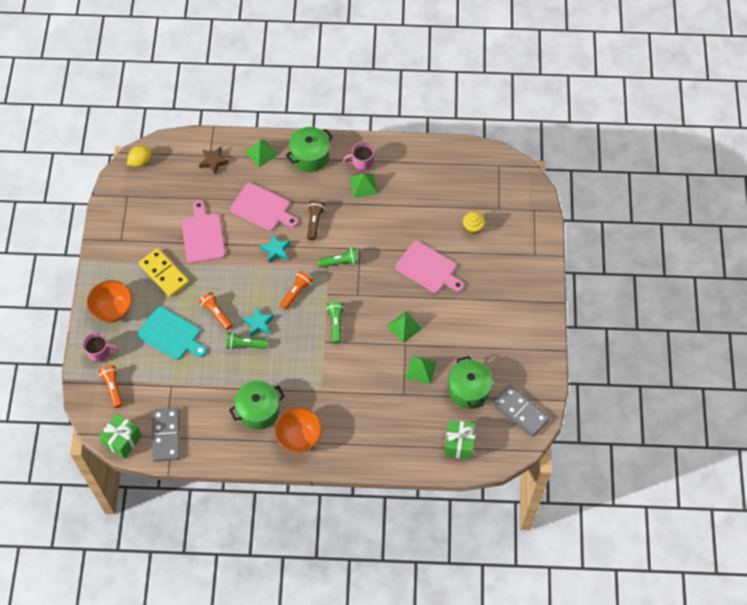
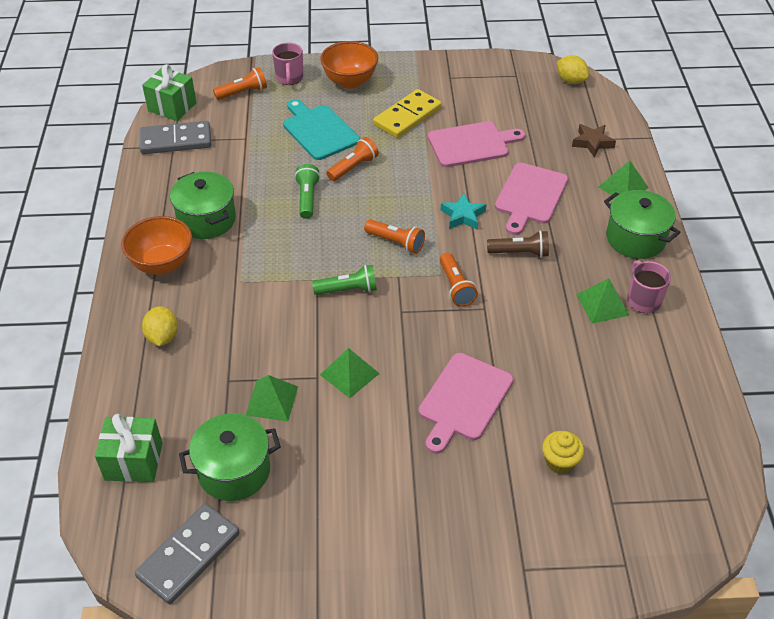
camera: 85 degrees right, 15 degrees down
(171, 334) = (319, 131): turquoise cutting board -> turquoise cutting board turned 120 degrees clockwise
(258, 324) = (341, 208): turquoise star -> none
(340, 262) = (456, 287): green flashlight -> orange flashlight
(365, 434) = (162, 337): none -> yellow lemon

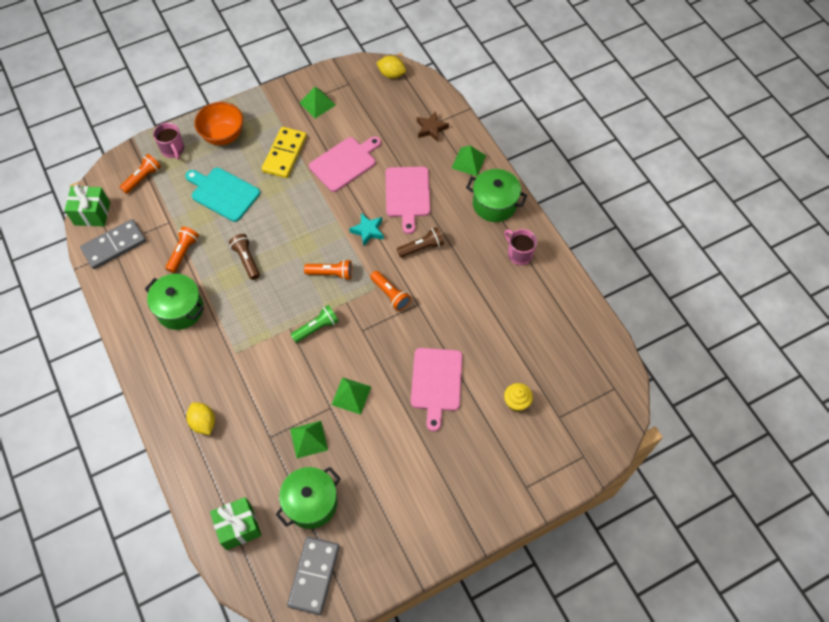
camera: 25 degrees left, 15 degrees up
(162, 264) = (168, 362): orange bowl -> none
(307, 198) = (246, 260): green flashlight -> brown flashlight
(353, 167) = (267, 218): orange flashlight -> orange flashlight (183, 252)
(602, 304) = (494, 269): green pyramid -> green pyramid (317, 103)

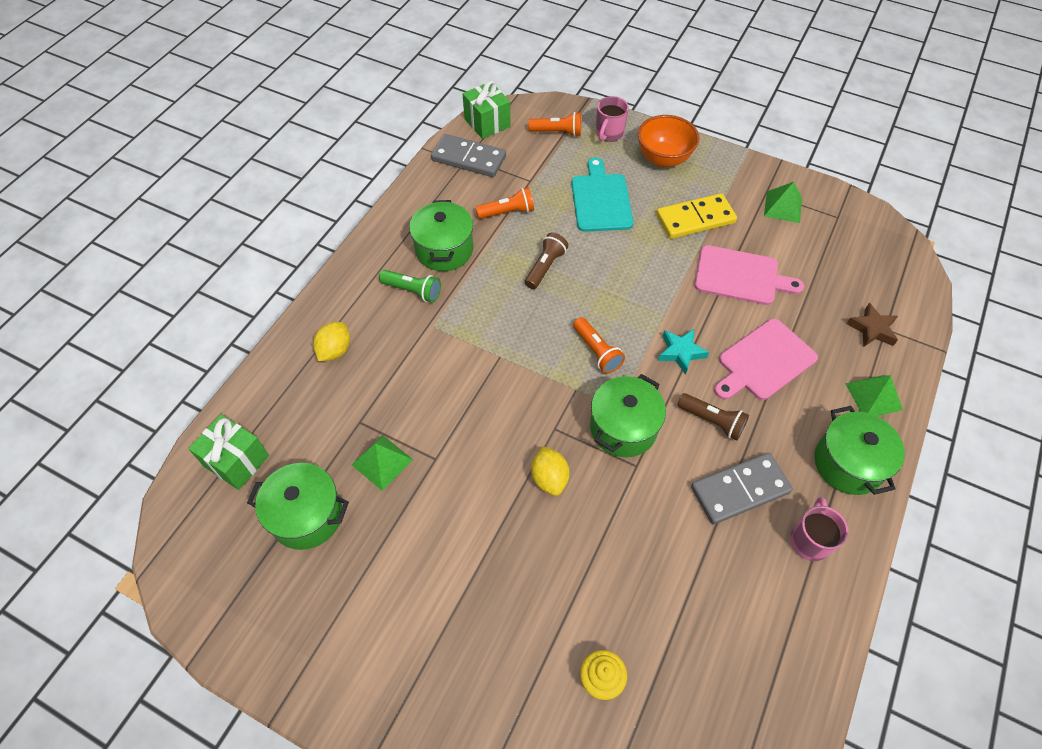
camera: 55 degrees right, 5 degrees down
(314, 576) = (220, 578): grey domino -> grey domino (740, 490)
(316, 328) = (520, 381): green flashlight -> green flashlight (413, 291)
(351, 395) = (465, 471): green pyramid -> none
(390, 294) = (623, 428): orange flashlight -> green pot
(391, 74) = (894, 246): yellow lemon -> yellow lemon (549, 478)
(436, 382) = (552, 556): pink cutting board -> none

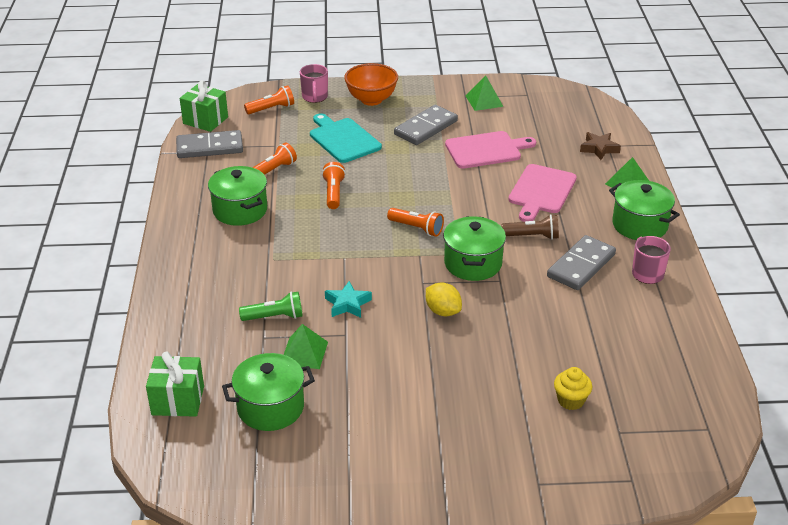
camera: 30 degrees left, 20 degrees down
(335, 350) = (202, 303): yellow lemon -> none
(413, 291) = (236, 244): green flashlight -> green flashlight (274, 317)
(545, 267) = (333, 193): brown flashlight -> orange flashlight
(680, 352) = (479, 207): turquoise star -> turquoise star (347, 304)
(695, 219) = (426, 128): yellow domino -> grey domino

